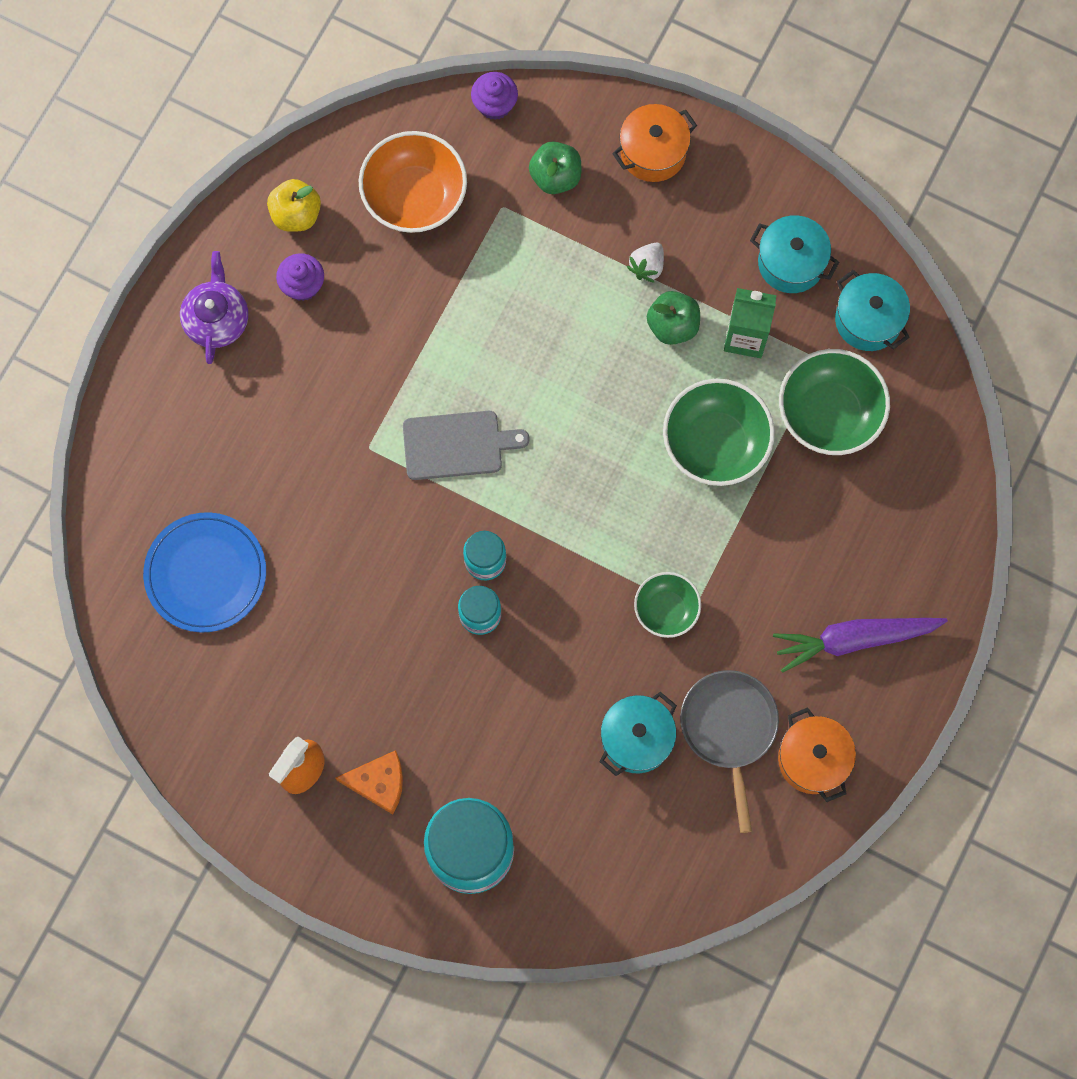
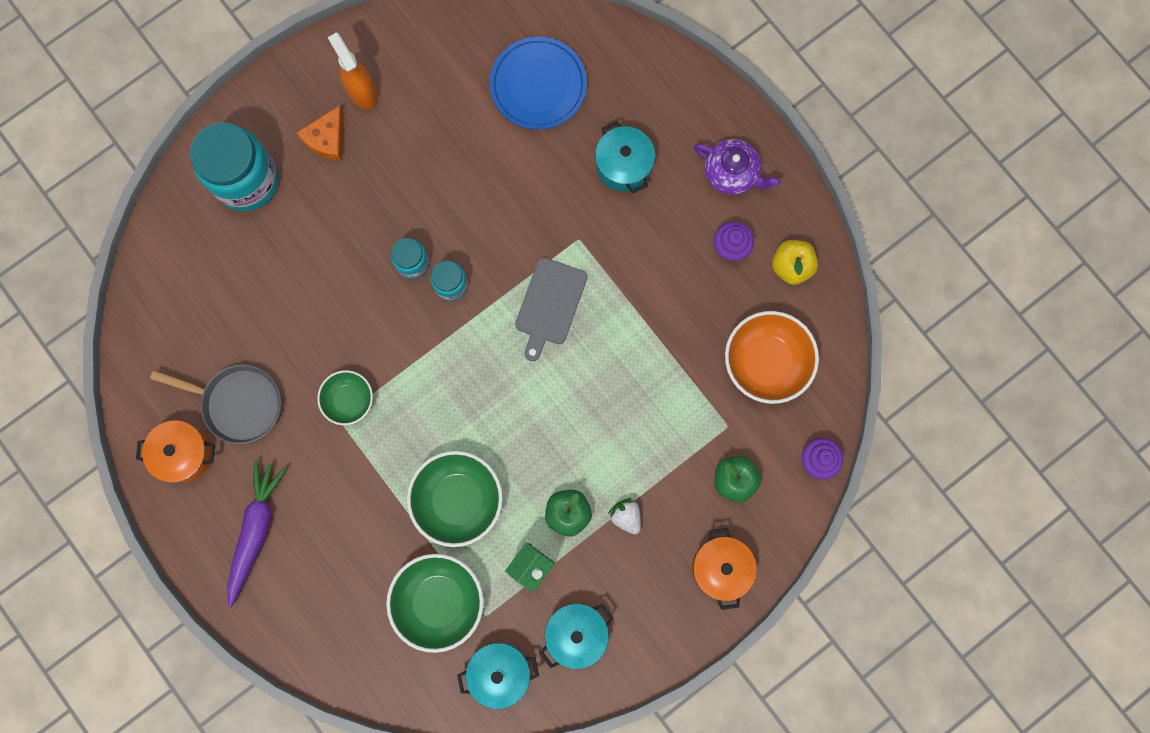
camera: 115 degrees right, 5 degrees up
(636, 739) = (265, 333): turquoise pot -> turquoise pot (623, 165)

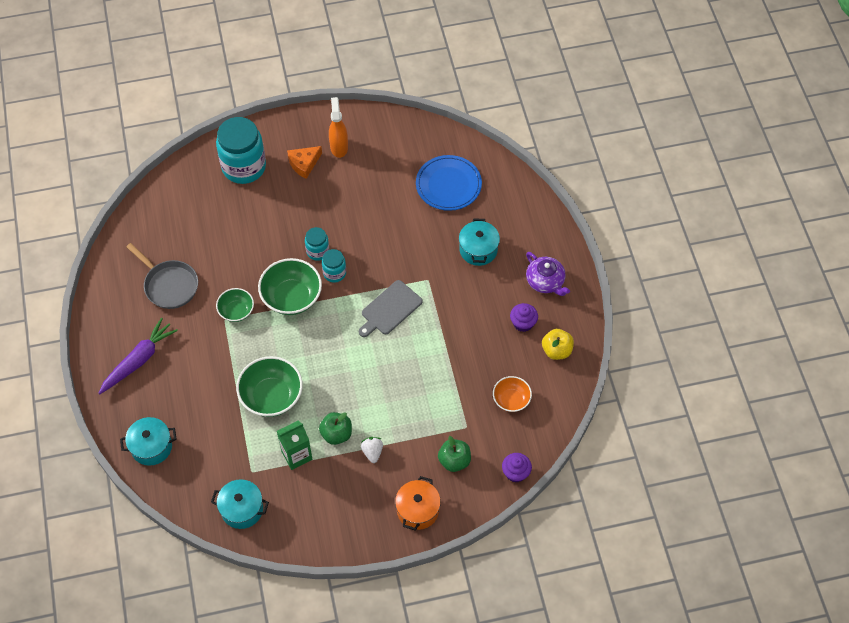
camera: 25 degrees right, 20 degrees down
(184, 454) = (121, 299): orange pot -> none
(439, 601) = (227, 450): green bowl -> green bowl (292, 297)
(576, 633) = (303, 508): turquoise pot -> turquoise pot (151, 447)
(766, 362) = (511, 400): orange bowl -> orange bowl, size x0.59

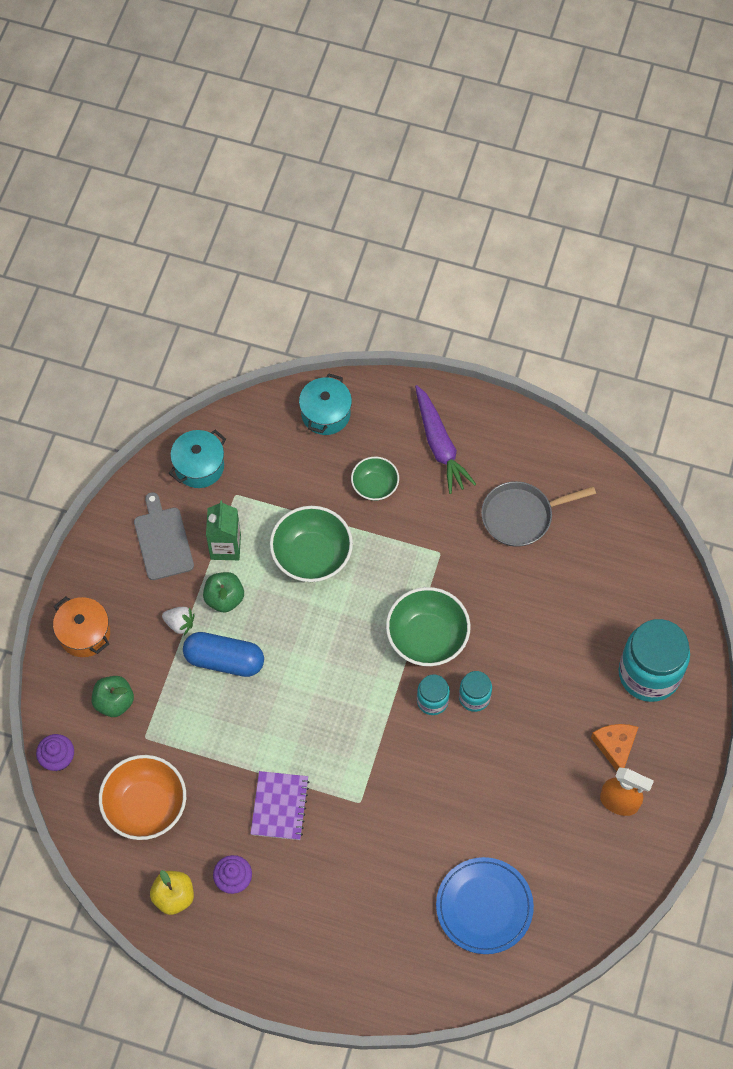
camera: 120 degrees right, 5 degrees up
(236, 311) = (443, 570): green bowl -> green bowl (375, 486)
(381, 409) = (224, 660): none -> blue capsule
(390, 309) = (346, 737): grey cutting board -> grey cutting board (163, 540)
(460, 322) = (280, 806): none -> purple notebook
(478, 250) = (366, 887): turquoise pot -> none
(511, 400) = (145, 806): orange bowl -> orange bowl, size x1.68
(545, 281) = (273, 942): purple teapot -> none

